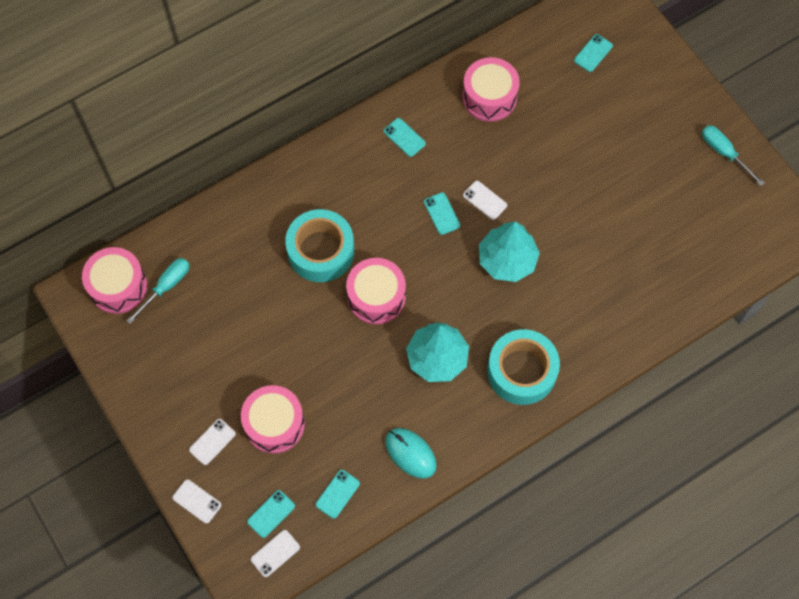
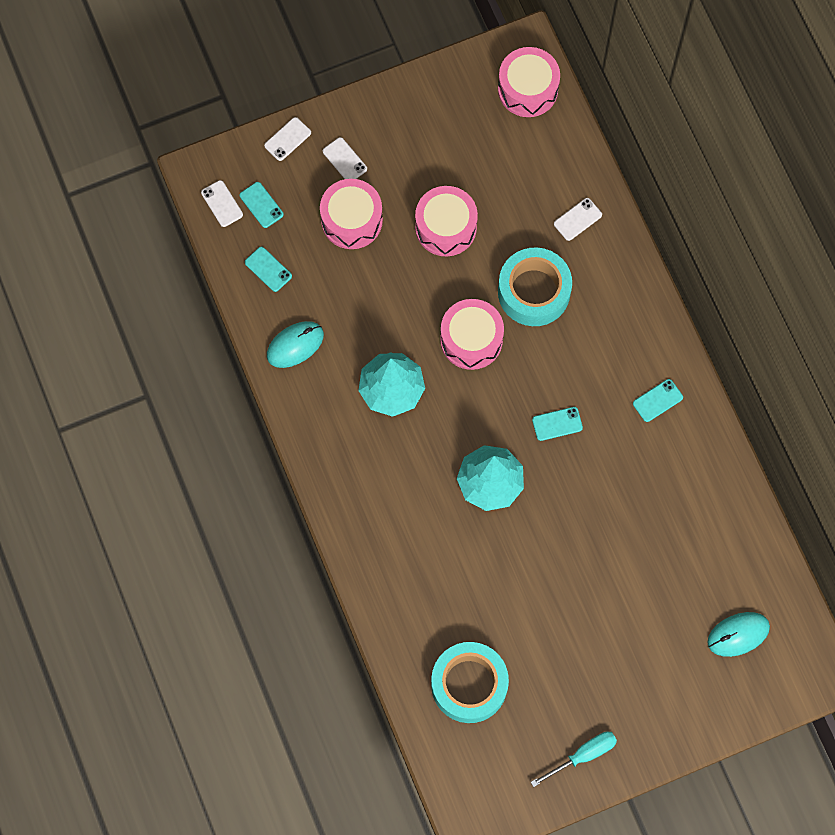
camera: 100 degrees right, 5 degrees up
(166, 286) = (519, 135): turquoise screwdriver -> none
(484, 200) = (566, 472): white phone -> white phone (577, 219)
(489, 97) = (696, 503): pink drum -> pink drum (446, 227)
(521, 371) = (361, 472): turquoise tape -> turquoise tape (469, 685)
(593, 53) = (738, 634): turquoise phone -> turquoise mouse

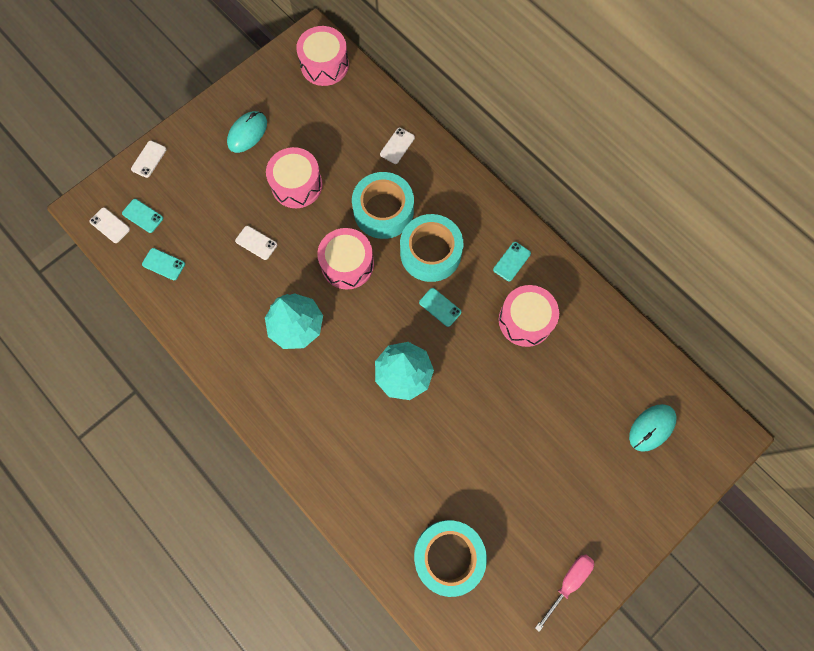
camera: 20 degrees left, 0 degrees up
(295, 345) = (205, 317): turquoise mouse -> turquoise mouse (247, 133)
(345, 160) = (199, 160): white phone -> white phone (256, 243)
(351, 220) = (220, 204): pink drum -> pink drum (525, 320)
(557, 424) = (440, 307): turquoise phone -> turquoise phone turned 75 degrees clockwise
(569, 359) = (430, 253): none -> turquoise tape
(583, 755) = (568, 582): turquoise screwdriver -> pink screwdriver

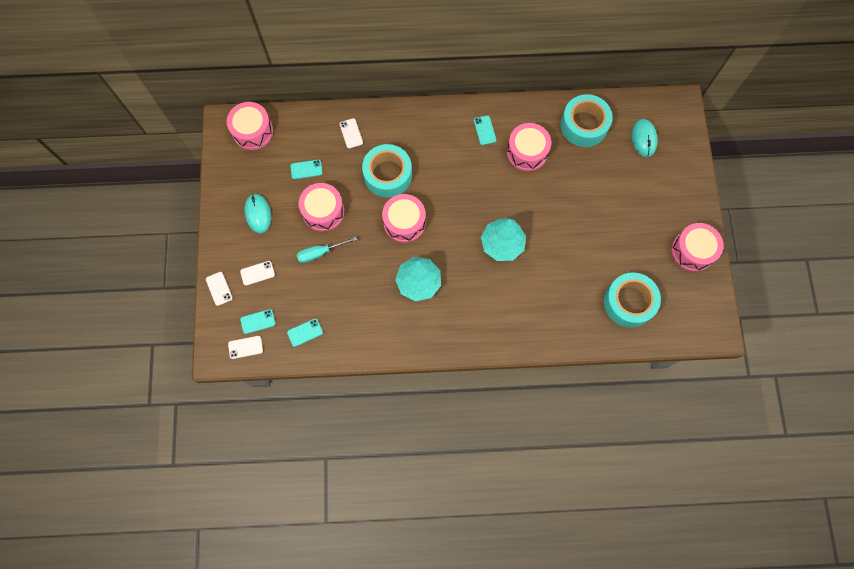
camera: 50 degrees left, 0 degrees up
(253, 215) = (320, 253): none -> turquoise screwdriver
(256, 243) = (341, 265): white phone -> white phone (257, 273)
(430, 253) = (439, 170): turquoise tape -> turquoise tape (584, 125)
(440, 307) = (478, 191): turquoise phone -> turquoise phone (306, 169)
(568, 582) = (692, 251): pink screwdriver -> pink drum

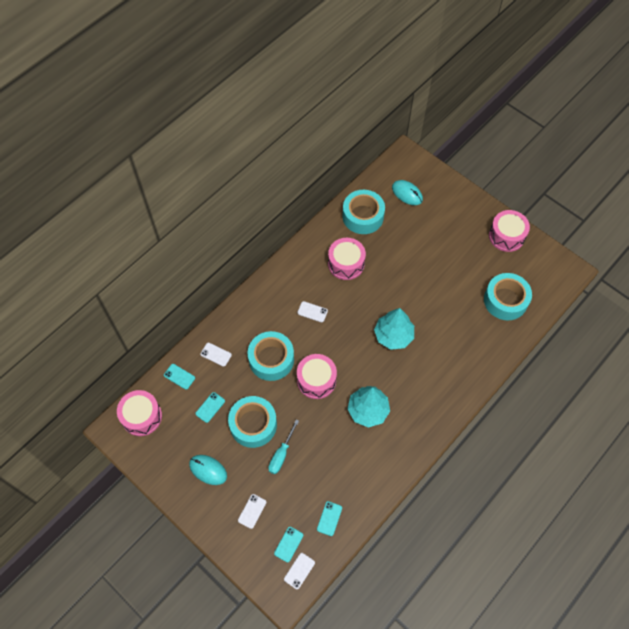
camera: 45 degrees left, 10 degrees down
(219, 288) = (236, 549): white phone -> white phone (312, 312)
(323, 211) = (253, 424): pink drum -> turquoise tape
(484, 130) = (304, 273): turquoise phone -> turquoise phone (179, 376)

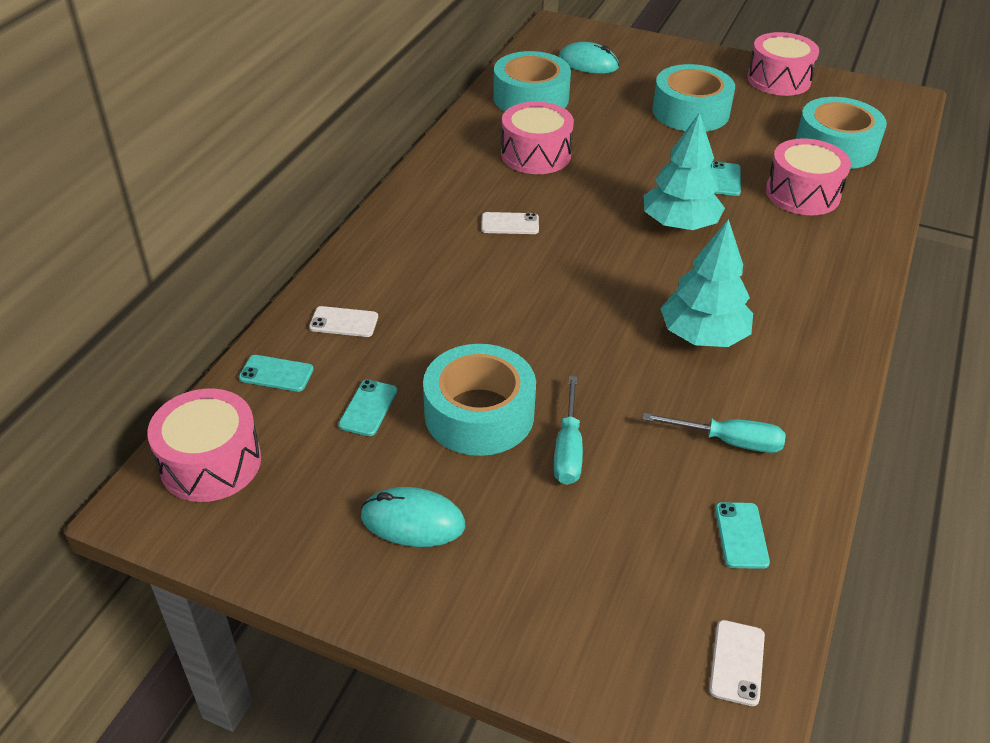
camera: 20 degrees left, 20 degrees down
(252, 511) = (556, 572): white phone -> none
(271, 359) = (465, 305): turquoise tape -> turquoise tape (690, 112)
(288, 544) = (679, 614): turquoise phone -> turquoise phone (725, 179)
(316, 380) = (573, 315): pink drum -> pink drum (802, 194)
(348, 472) = (728, 441): none -> turquoise screwdriver

